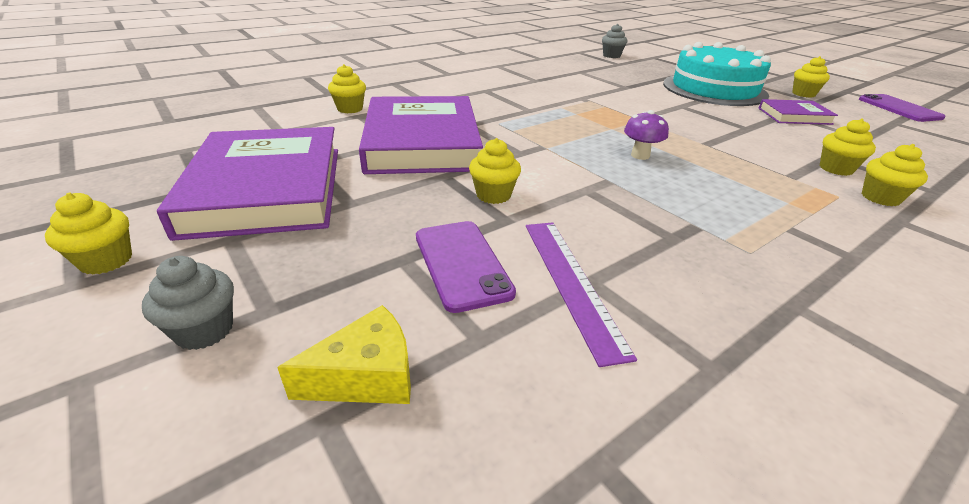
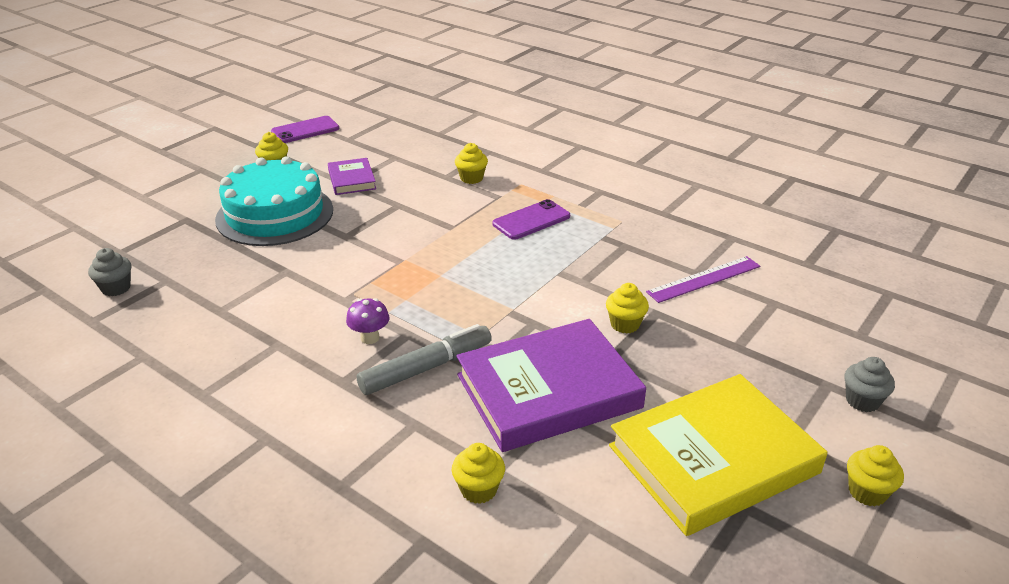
camera: 105 degrees left, 0 degrees up
(266, 189) = (713, 459): purple book -> yellow book
(366, 376) = (830, 331): yellow cheese -> none
(461, 264) = (722, 321): purple phone -> purple phone (531, 220)
(483, 110) = (426, 368): none -> grey marker
(640, 155) = (499, 259): purple mushroom -> purple mushroom (370, 338)
(880, 198) = (513, 171): yellow cupcake -> none

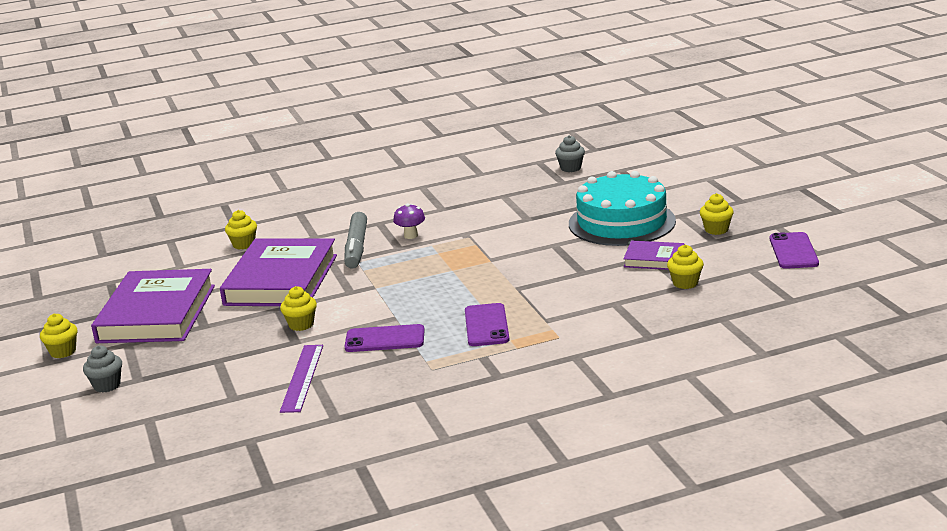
camera: 125 degrees right, 10 degrees down
(471, 178) = (598, 315): yellow cupcake -> yellow cupcake (685, 283)
(601, 262) = (385, 339): none -> purple phone
(713, 459) = (156, 314): yellow book -> purple book

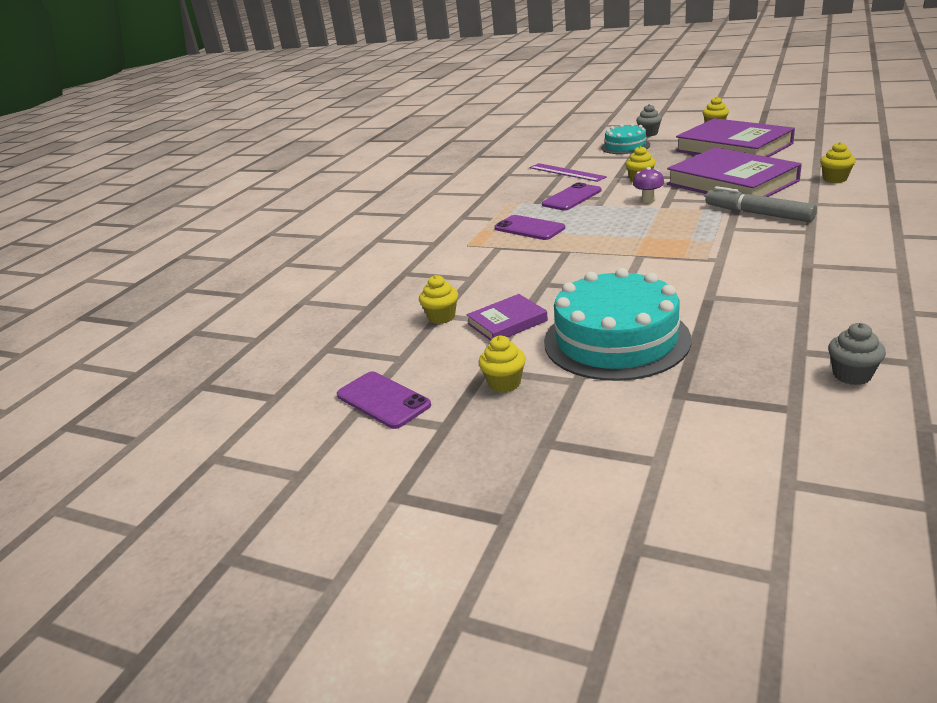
camera: 135 degrees right, 5 degrees up
(173, 380) = (625, 146): none -> turquoise cake
(411, 235) = (752, 237): purple mushroom -> purple mushroom (648, 200)

